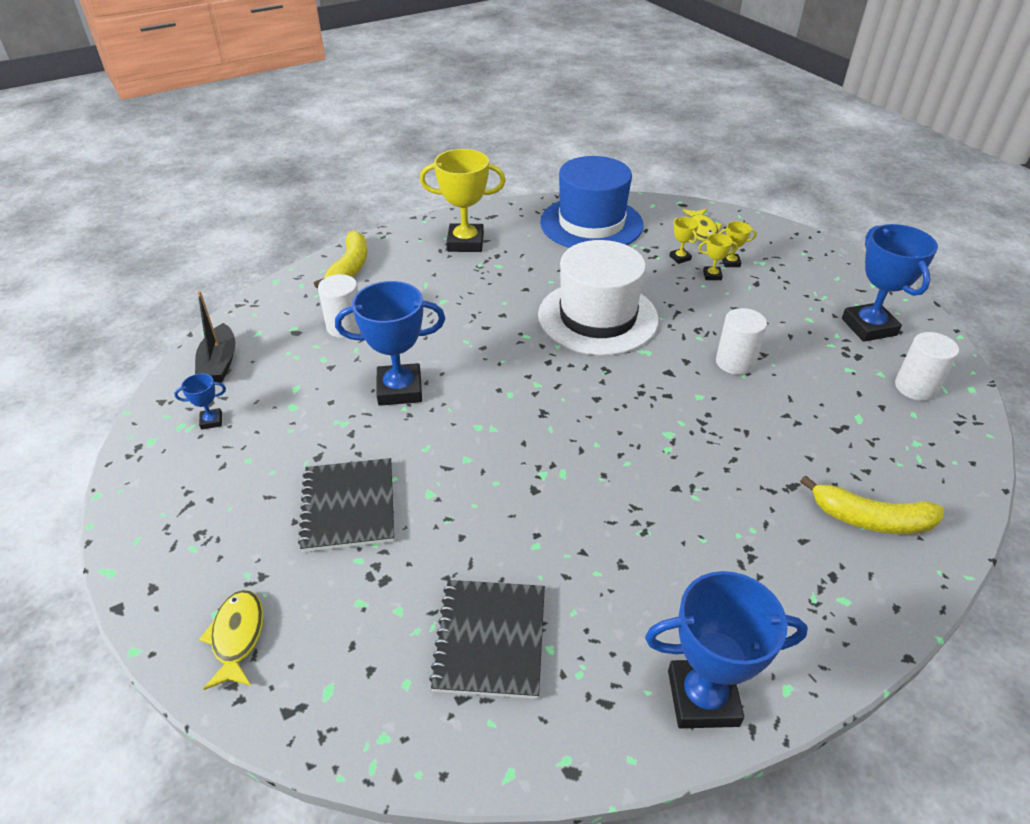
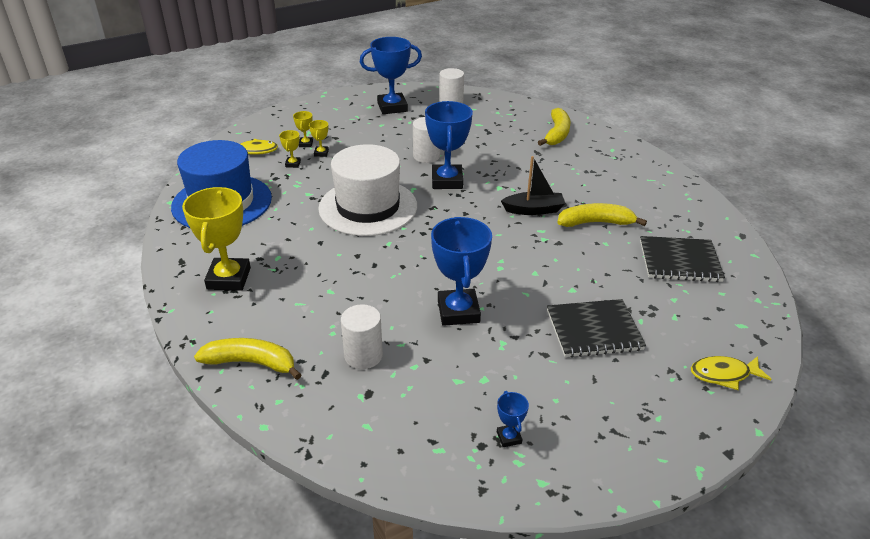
camera: 90 degrees left, 5 degrees down
(219, 363) = (419, 450): black boat -> black boat (533, 210)
(589, 540) = (595, 223): none -> yellow banana
(680, 258) = (293, 164): yellow trophy -> yellow trophy turned 60 degrees counterclockwise
(703, 698) = (685, 194): blue trophy -> blue trophy (447, 181)

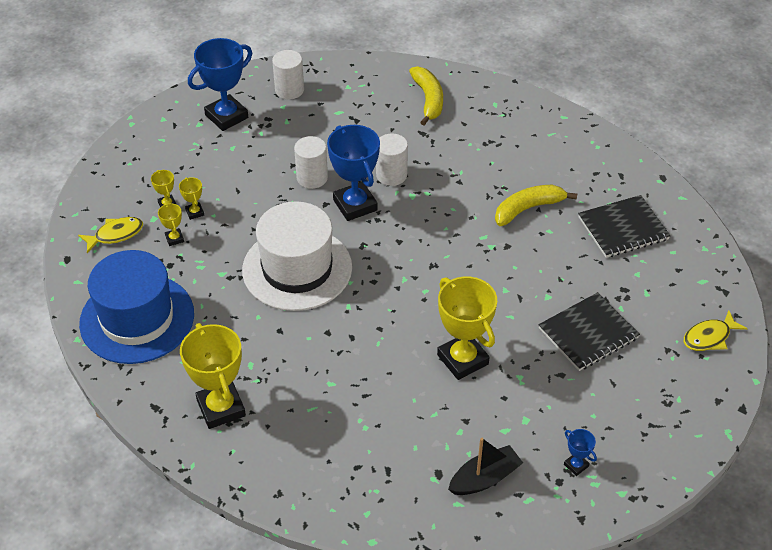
camera: 25 degrees left, 10 degrees up
(251, 363) = (314, 487): yellow banana -> none
(363, 355) = (409, 439): white cylinder -> white cylinder (391, 175)
(458, 311) = (462, 359): blue trophy -> yellow trophy
(533, 210) = (462, 213): black boat -> black boat (484, 478)

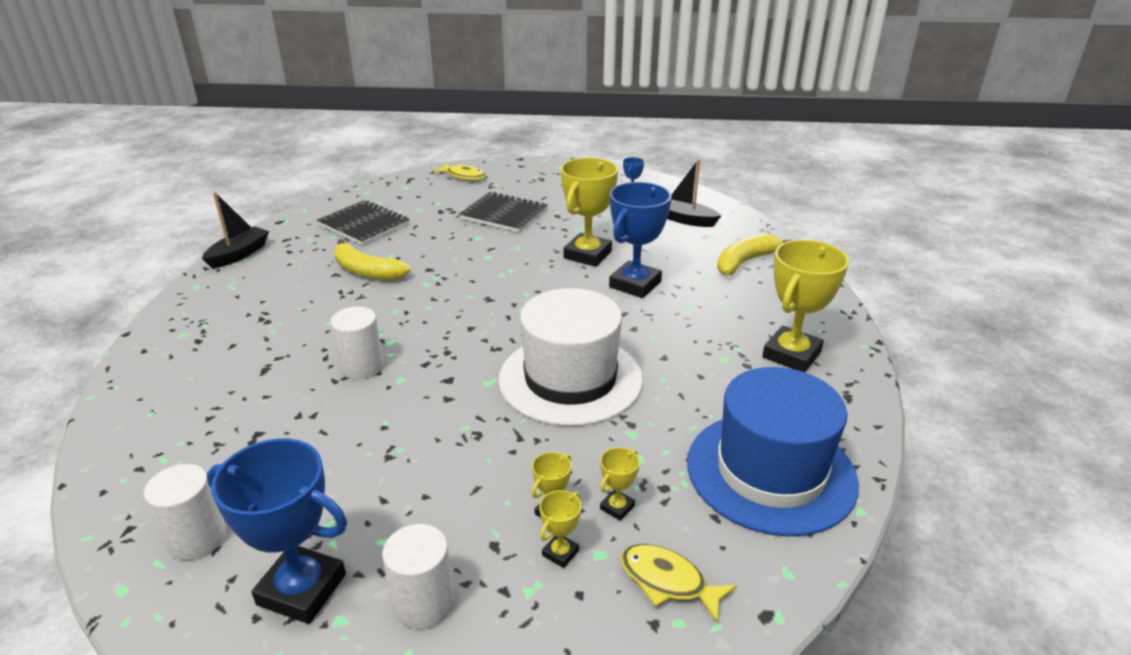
camera: 120 degrees left, 15 degrees down
(312, 178) = (405, 428): white cylinder -> white cylinder (423, 603)
(355, 205) = (434, 375): blue trophy -> blue trophy (635, 284)
(428, 99) = (187, 386): yellow banana -> yellow banana (745, 261)
(606, 145) = (239, 254): none -> black boat

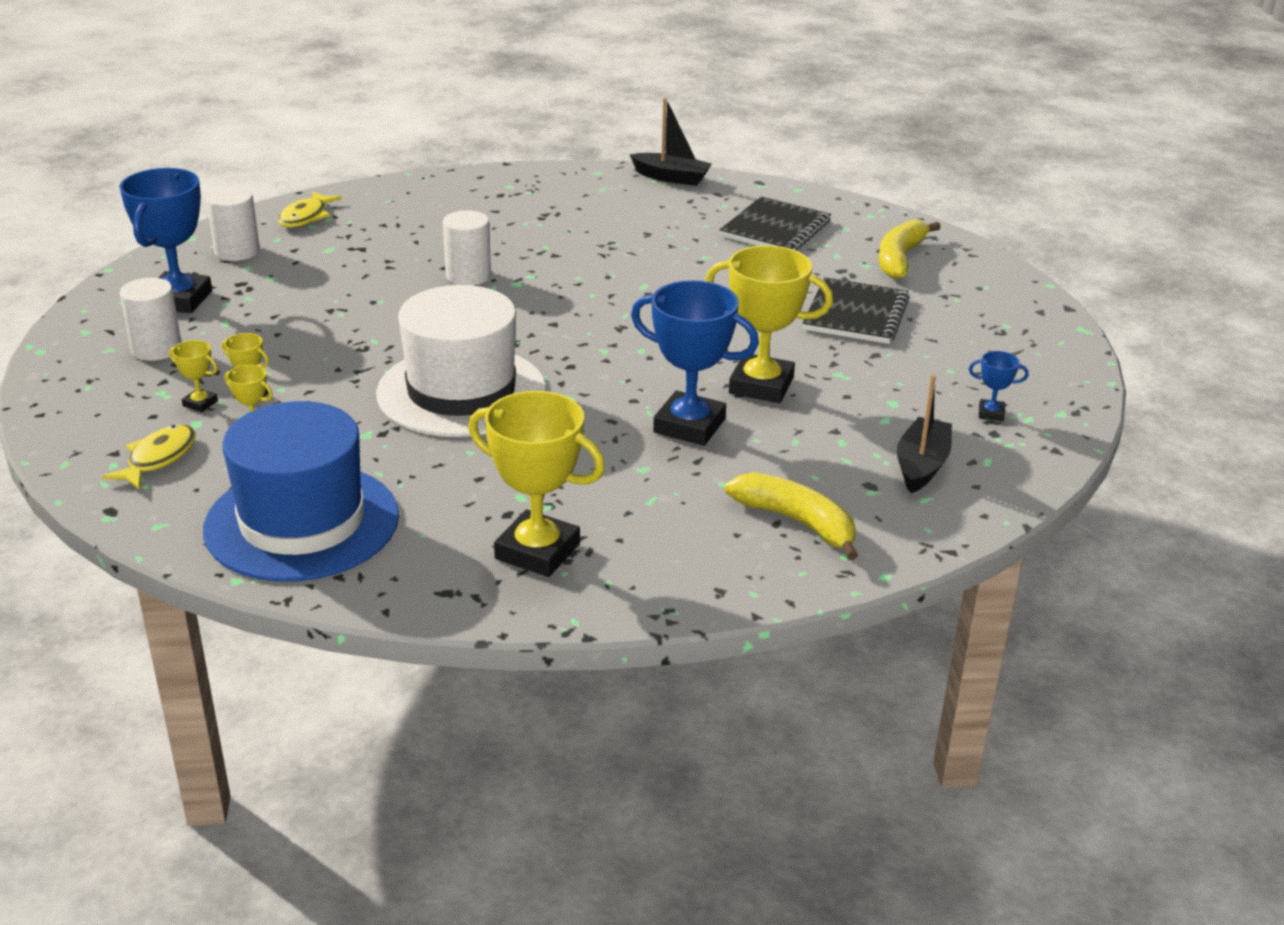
camera: 80 degrees right, 0 degrees up
(367, 271) = (660, 249): yellow banana -> yellow banana (900, 259)
(464, 176) = (967, 272): yellow fish -> yellow fish (306, 217)

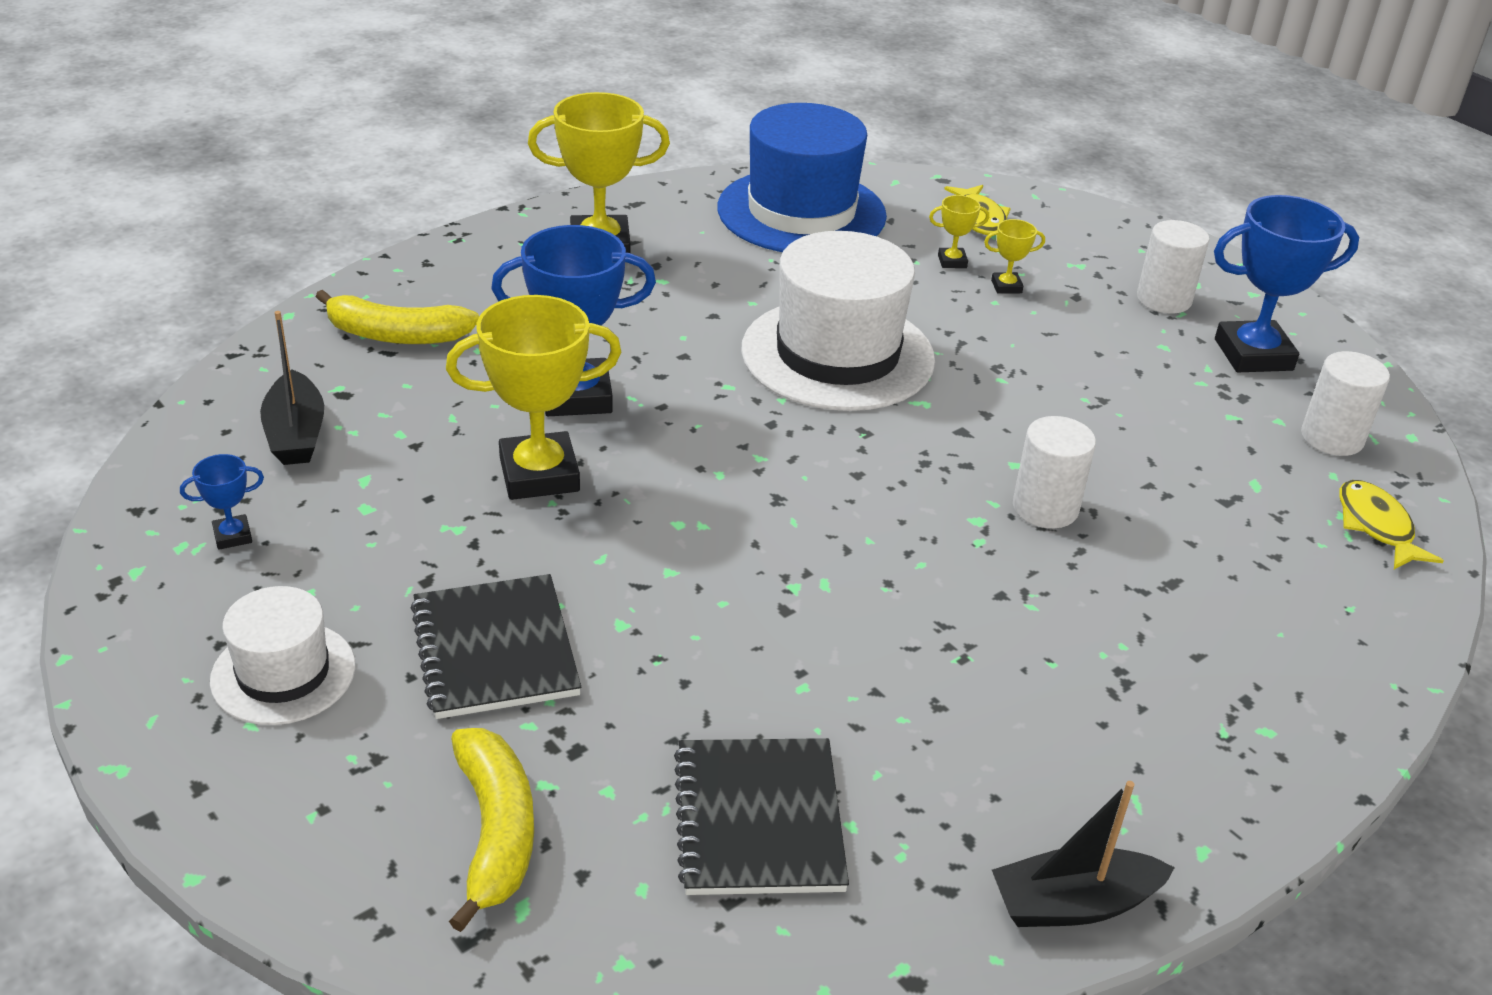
camera: 145 degrees right, 5 degrees up
(179, 299) = (1253, 355): blue trophy -> blue trophy turned 75 degrees counterclockwise
(200, 403) = (1032, 266): yellow trophy -> none
(981, 339) = (283, 673): none -> white hat

